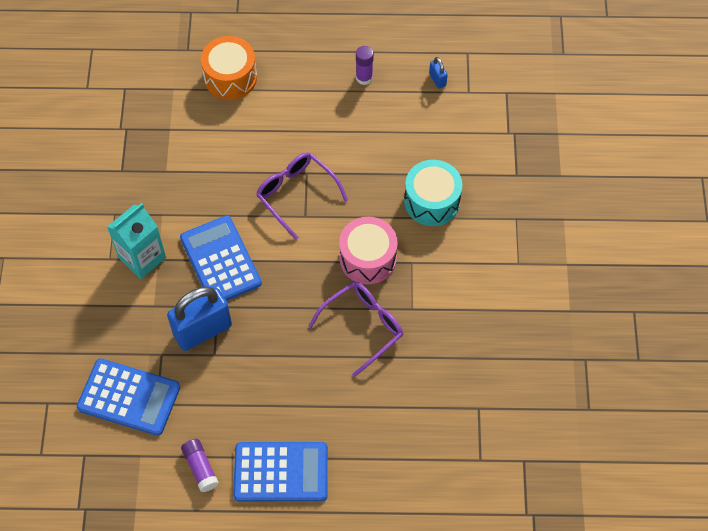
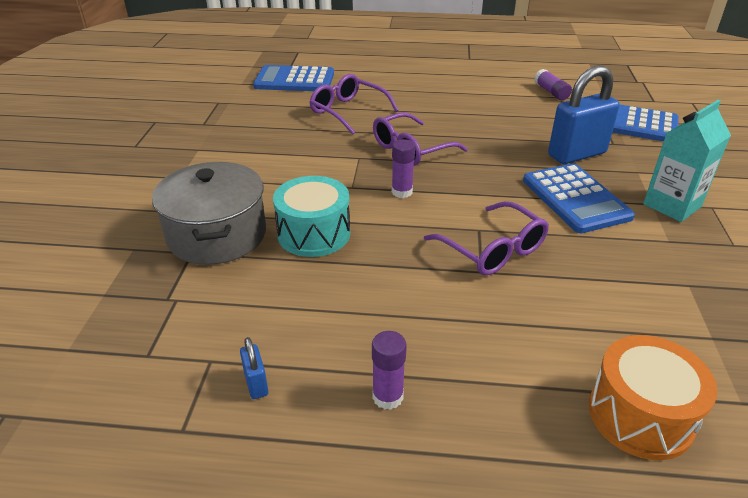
camera: 175 degrees left, 25 degrees down
(281, 472) = (483, 88): blue calculator -> blue calculator (294, 80)
(368, 258) = (402, 192): pink drum -> purple glue stick
(437, 399) = (347, 111): none -> purple glasses
(505, 194) = (217, 235): none -> grey pot

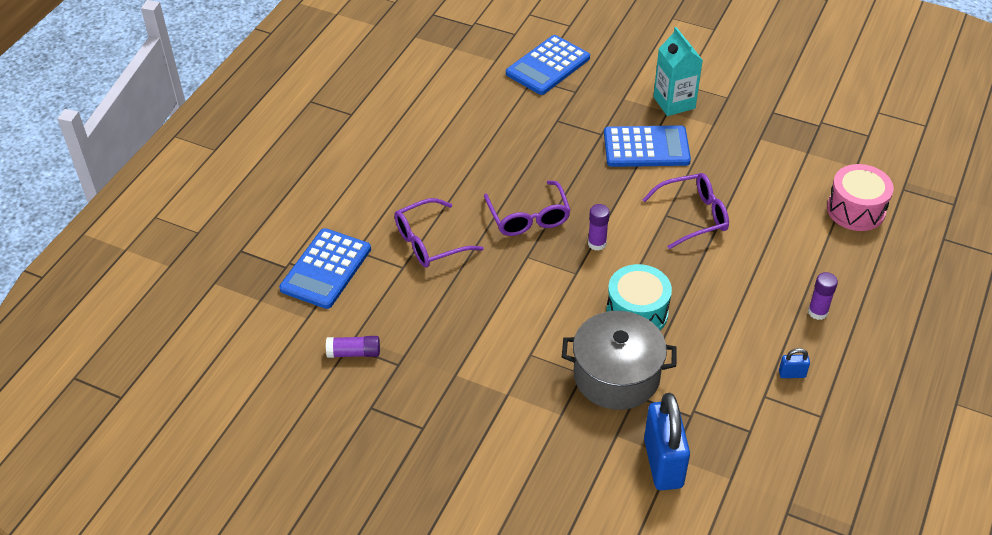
camera: 70 degrees left, 10 degrees up
(551, 92) = (464, 88): purple glue stick -> purple glue stick (354, 353)
(577, 154) = (583, 119): blue padlock -> blue padlock (663, 463)
(640, 415) = (855, 210): orange drum -> pink drum

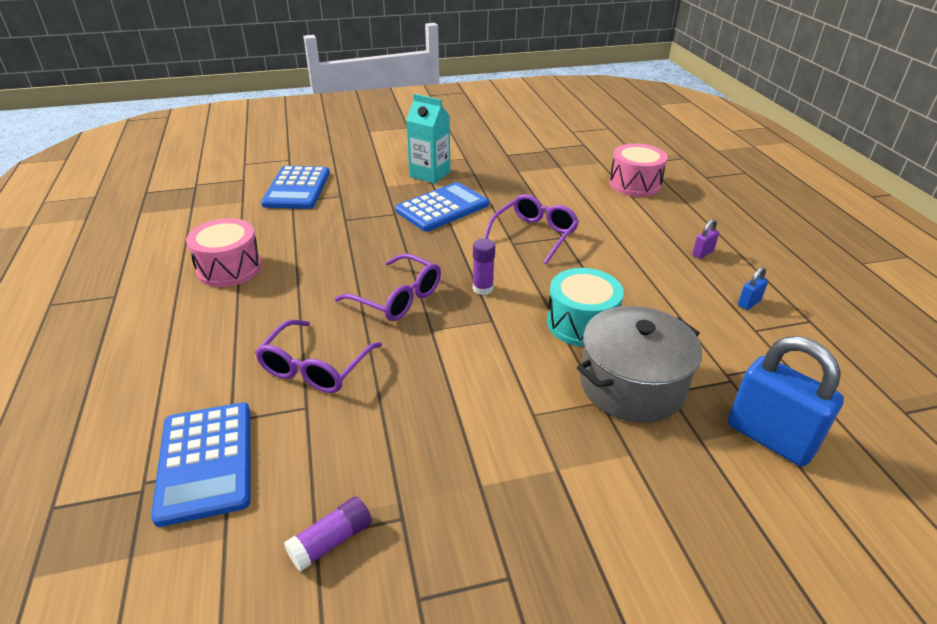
camera: 40 degrees left, 10 degrees down
(437, 127) = (229, 268): none -> pink drum
(817, 312) = (702, 253): purple glue stick -> purple padlock

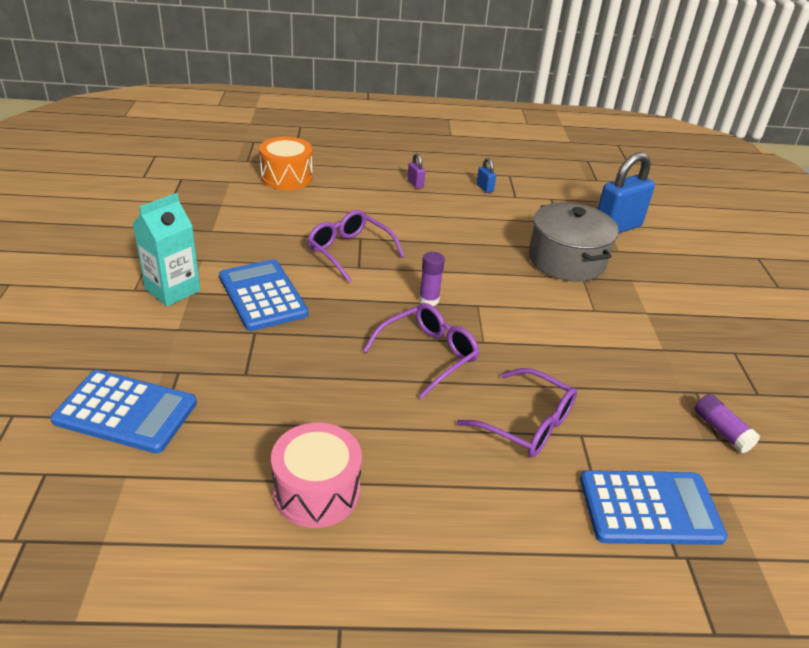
camera: 80 degrees left, 0 degrees up
(581, 323) = (492, 262): turquoise drum -> none
(635, 184) = (286, 177): pink drum -> orange drum

